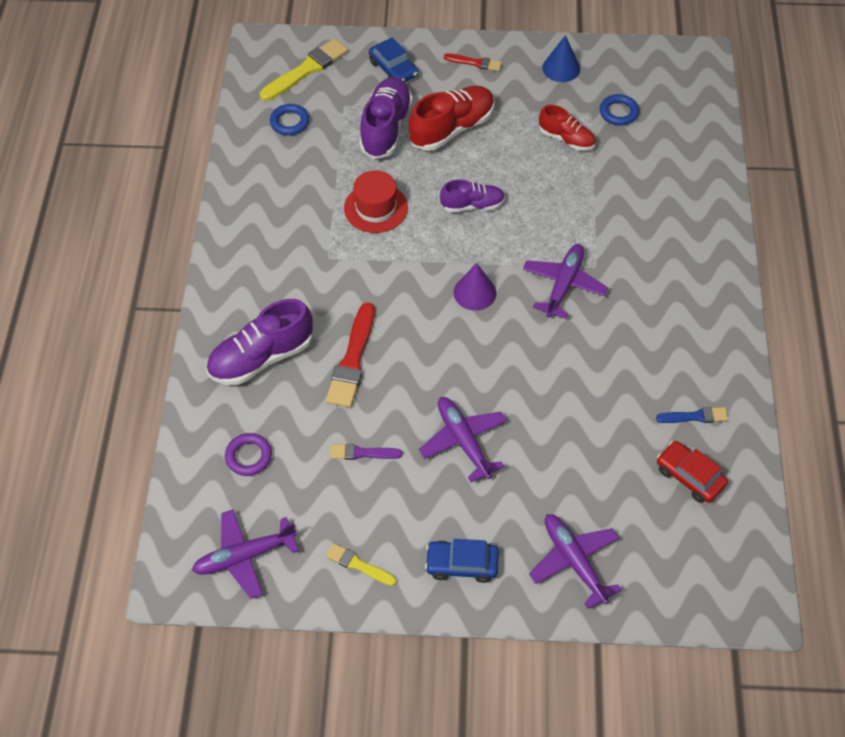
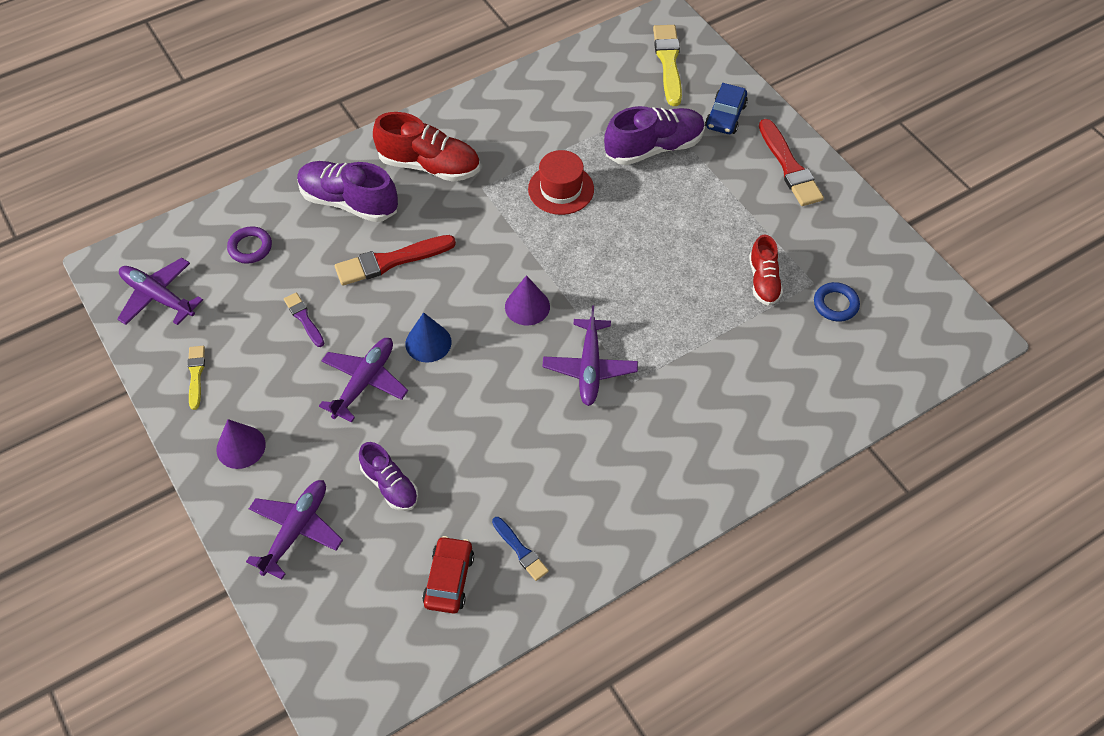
camera: 55 degrees right, 0 degrees up
(290, 122) = (602, 84): blue ring -> none
(306, 70) = (668, 62): yellow brush -> yellow brush turned 105 degrees counterclockwise
(452, 128) = (696, 192): red shoe -> red shoe (429, 165)
(462, 564) = (241, 447): blue car -> purple cone
(472, 205) = (622, 253): purple shoe -> purple shoe (390, 485)
(475, 63) = (789, 167): red brush -> red brush, size x1.79
(561, 68) = (847, 232): blue cone -> blue cone (428, 342)
(563, 285) = (590, 367): purple plane -> purple plane turned 105 degrees clockwise

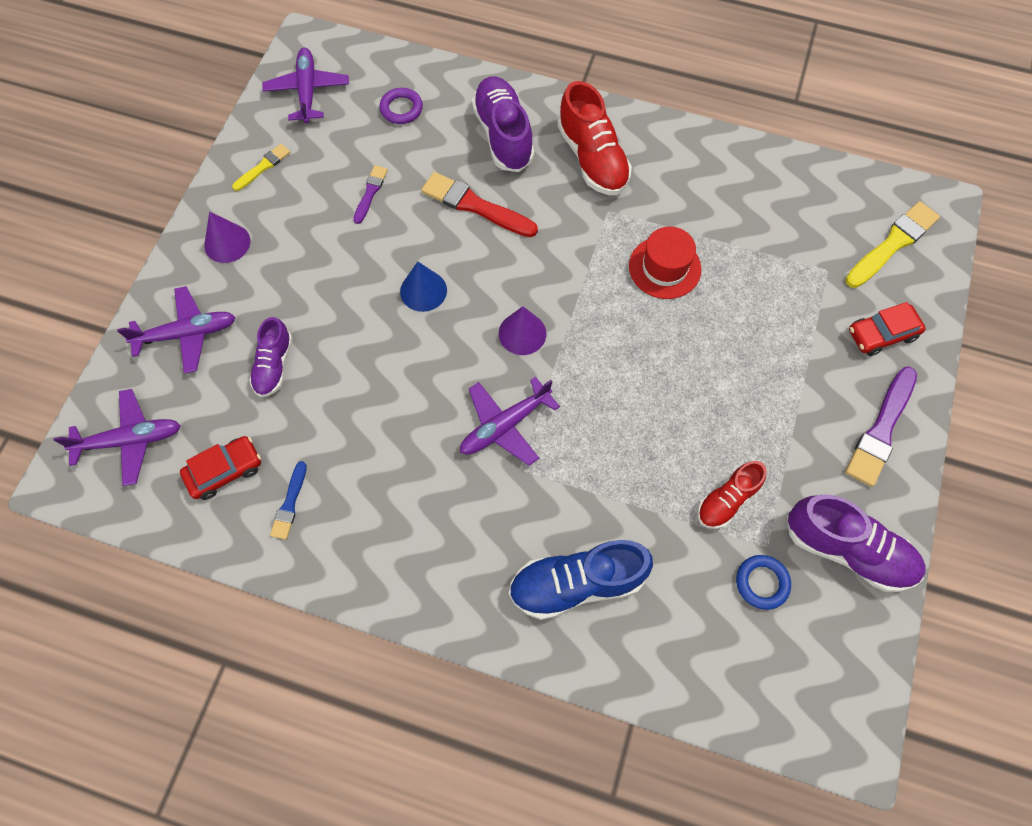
camera: 50 degrees right, 10 degrees up
(364, 382) = (349, 276): purple plane -> purple plane (130, 440)
(654, 148) = (783, 304): purple shoe -> purple shoe (847, 549)
(725, 116) = (881, 334): blue car -> red car
(747, 407) = (577, 583): none -> blue shoe
(789, 167) = (881, 430): red brush -> purple brush

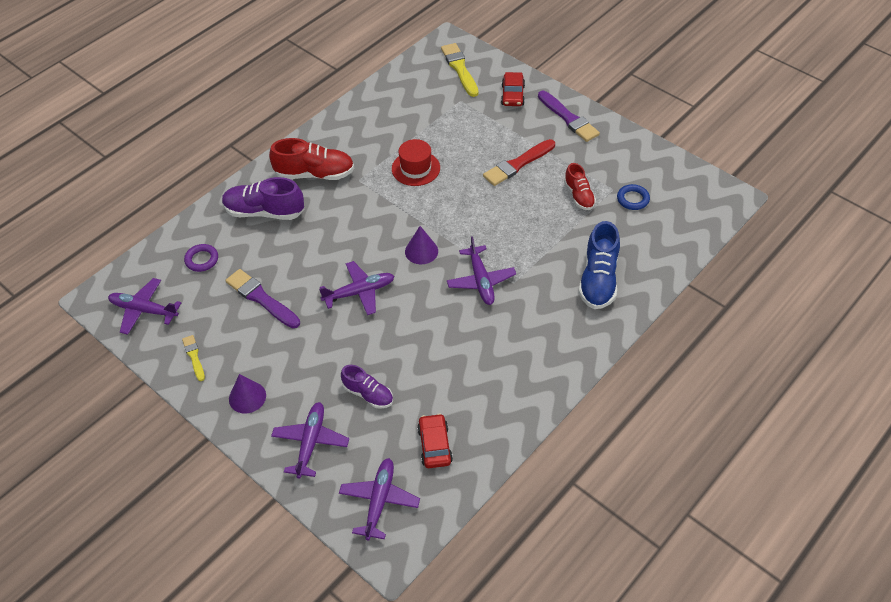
camera: 65 degrees left, 15 degrees down
(290, 504) = (478, 412): blue brush -> none
(370, 192) = (261, 298): purple brush -> purple brush, size x1.79
(423, 291) = (359, 292): blue cone -> purple plane
(475, 206) = (311, 244): red brush -> red brush (517, 164)
(847, 549) = (629, 158): purple shoe -> none

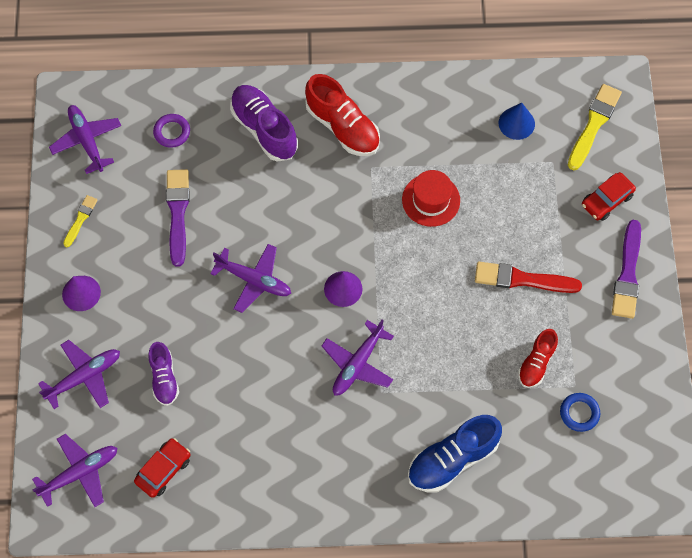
camera: 45 degrees right, 15 degrees up
(416, 98) = (516, 123): none -> blue cone

